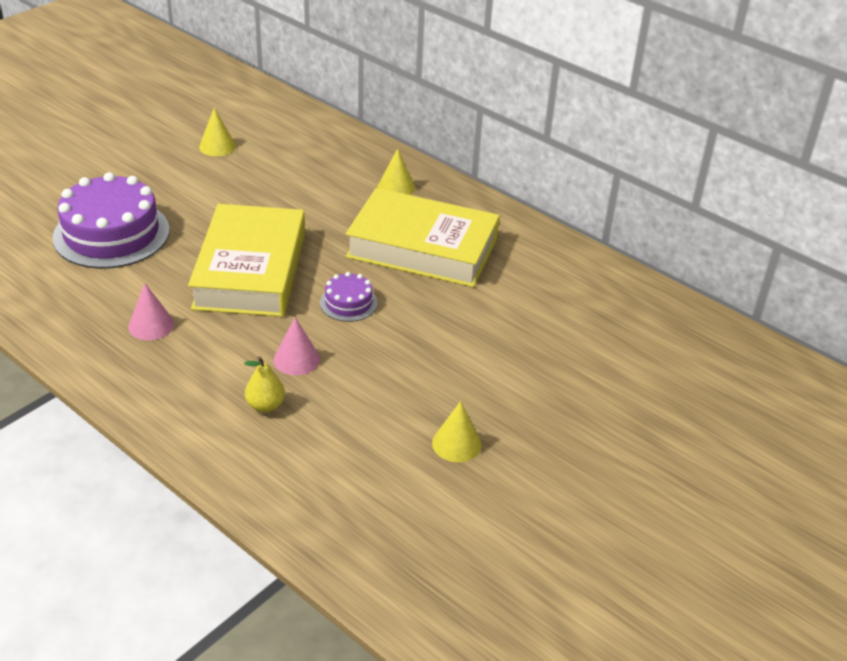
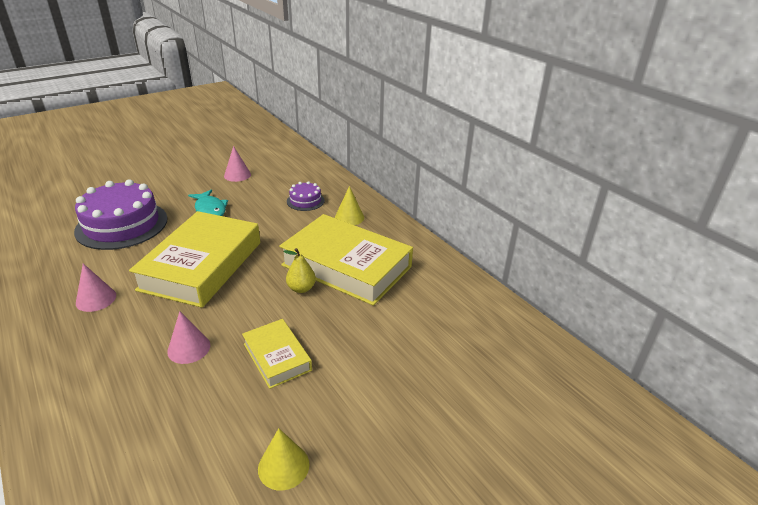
camera: 15 degrees right, 5 degrees down
(213, 199) = (210, 209): none -> turquoise fish
(217, 146) = (237, 175): yellow cone -> pink cone
(265, 405) = (134, 389): yellow pear -> yellow pear (301, 288)
(348, 303) = (262, 304): purple cake -> purple cake (305, 201)
(397, 353) = (277, 357): none -> yellow book

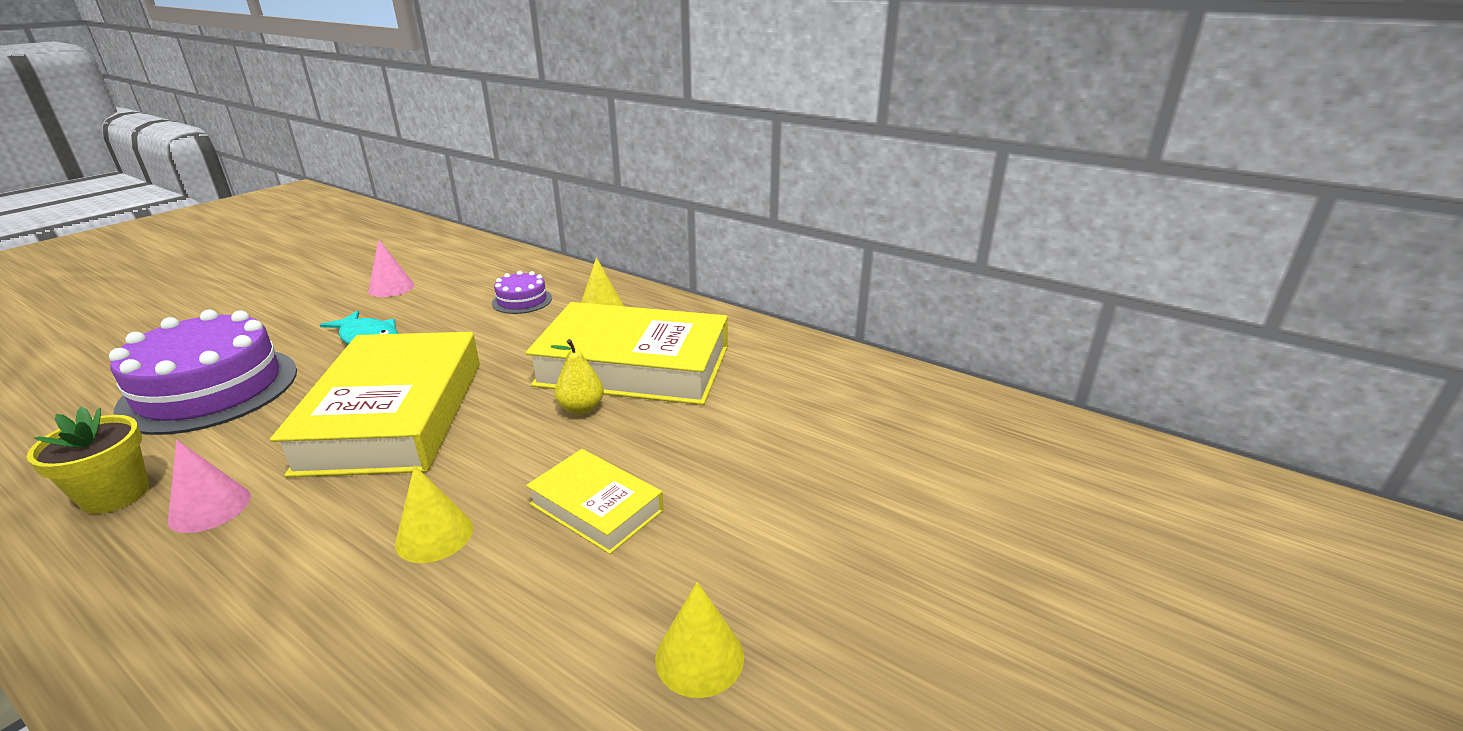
camera: 20 degrees left, 5 degrees down
(60, 279) = (115, 495): none -> yellow flower pot
(189, 348) = (434, 535): pink cone -> yellow cone

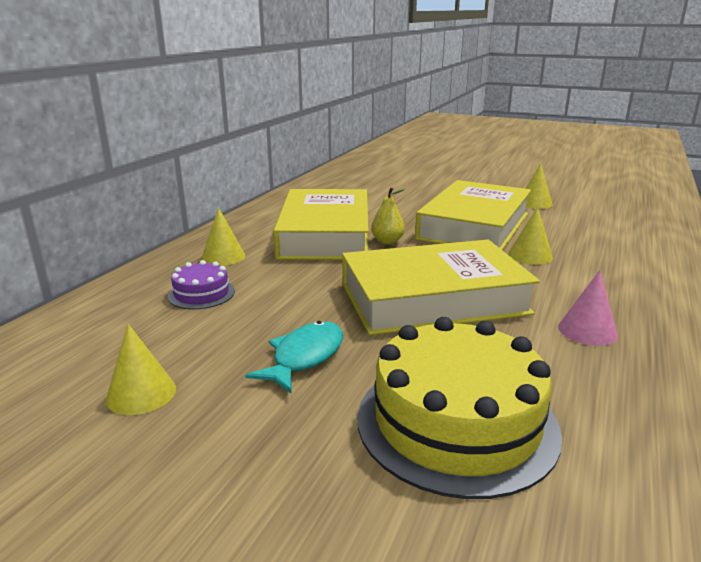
camera: 100 degrees left, 5 degrees down
(115, 495) = (625, 382): yellow flower pot -> none
(210, 389) = (456, 422): purple cake -> yellow cake
(391, 288) = (141, 393): pink cone -> yellow cone
(596, 507) = (474, 226): yellow book -> yellow book, size x1.99

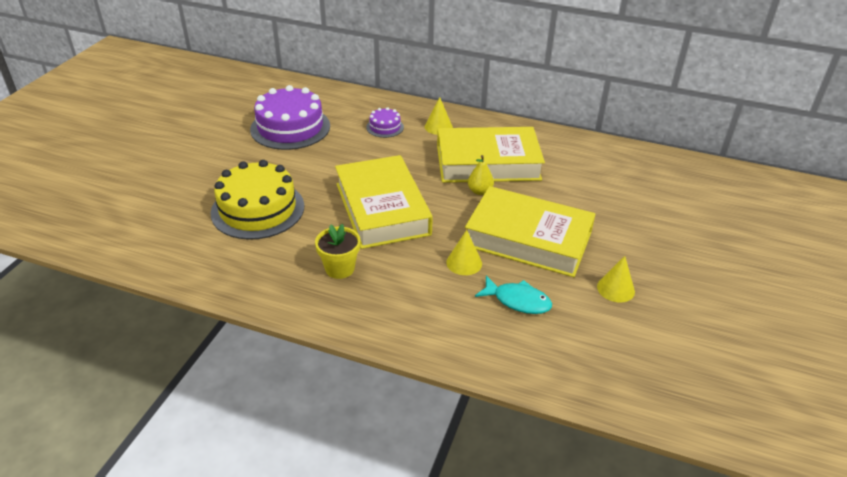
camera: 85 degrees right, 15 degrees up
(141, 393) = (290, 127): yellow cone -> purple cake
(304, 357) = (316, 165): turquoise fish -> turquoise fish (518, 301)
(587, 330) = (340, 268): pink cone -> yellow flower pot

